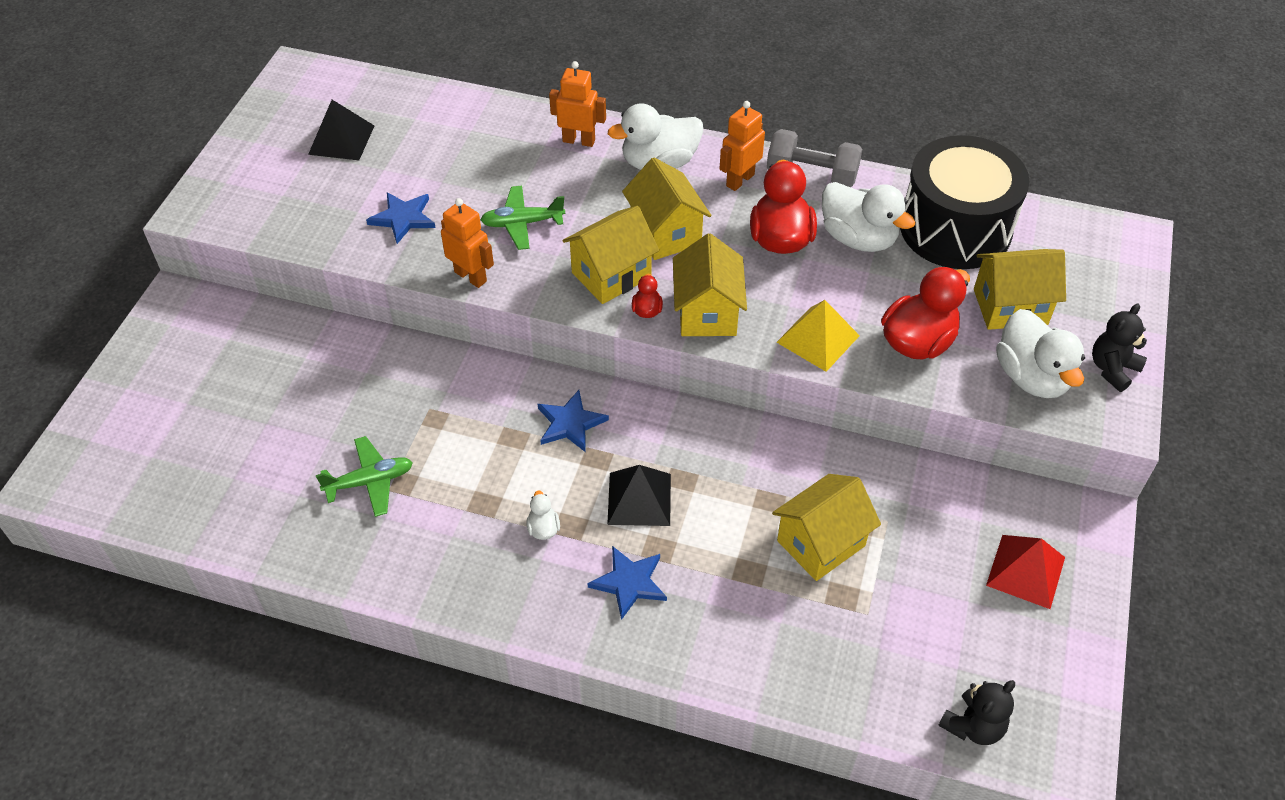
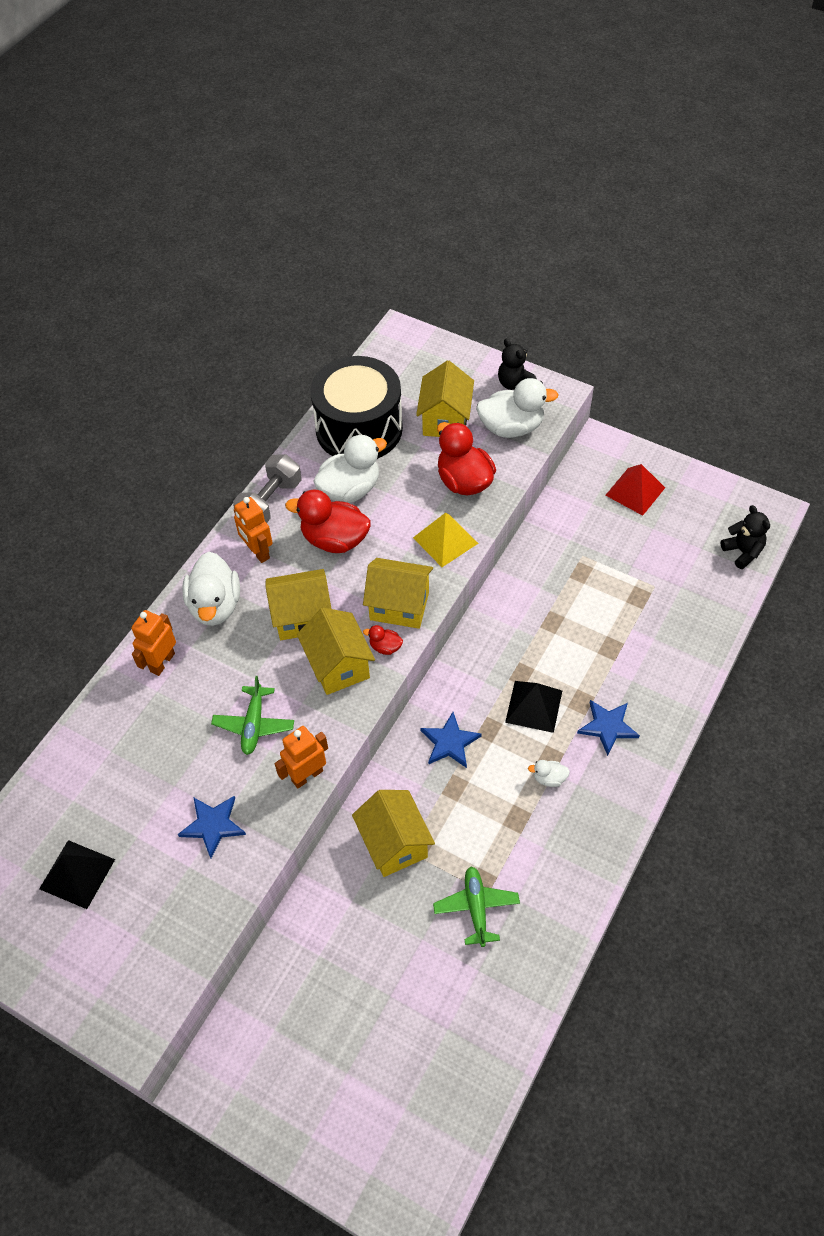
camera: 75 degrees left, 5 degrees up
(821, 543) = (594, 599): yellow house -> yellow house (394, 843)

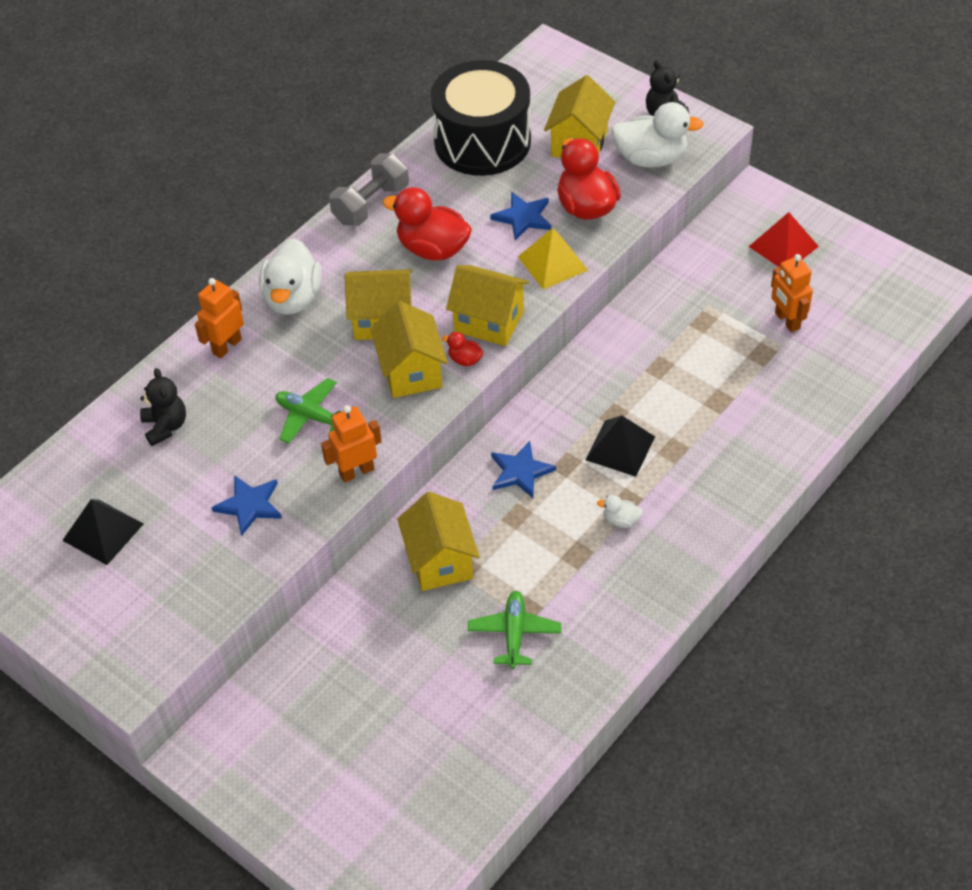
camera: 10 degrees right, 5 degrees down
(254, 724) = (311, 416): green plane -> green plane turned 105 degrees clockwise
(258, 552) = (348, 252): orange robot -> orange robot (787, 321)
(350, 489) = (460, 201): white duck -> none
(607, 727) = (697, 478): blue star -> blue star (523, 217)
(742, 552) = (891, 322): black teddy bear -> black teddy bear (165, 426)

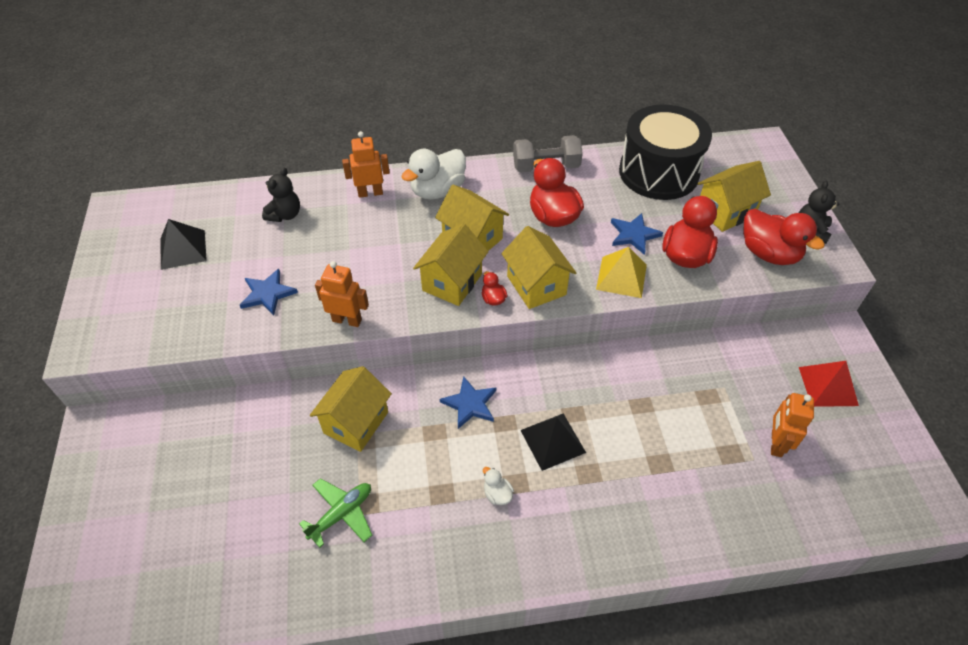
camera: 40 degrees right, 0 degrees up
(311, 416) = (363, 266): green plane -> none
(651, 158) = (768, 253): white duck -> red duck

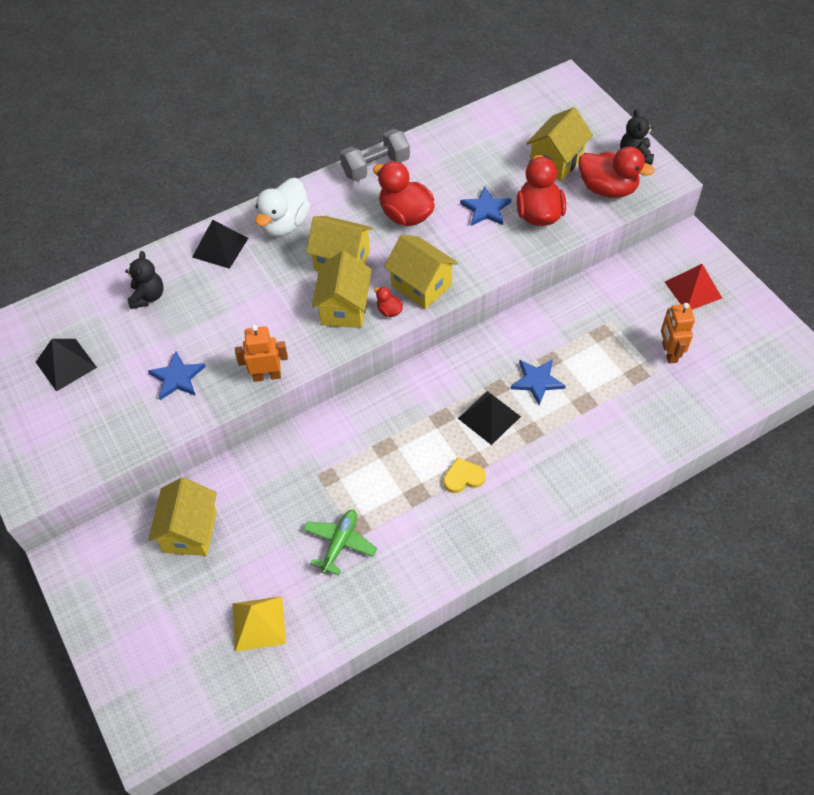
camera: 20 degrees left, 5 degrees up
(356, 422) = (311, 464): yellow house -> yellow house (190, 531)
(370, 193) = (220, 247): orange robot -> black pyramid
(470, 404) = (404, 412): blue star -> blue star (537, 381)
(497, 494) = (463, 477): white duck -> yellow heart
(621, 277) = (492, 252): yellow pyramid -> yellow pyramid (259, 623)
(658, 172) = (482, 140): black drum -> none

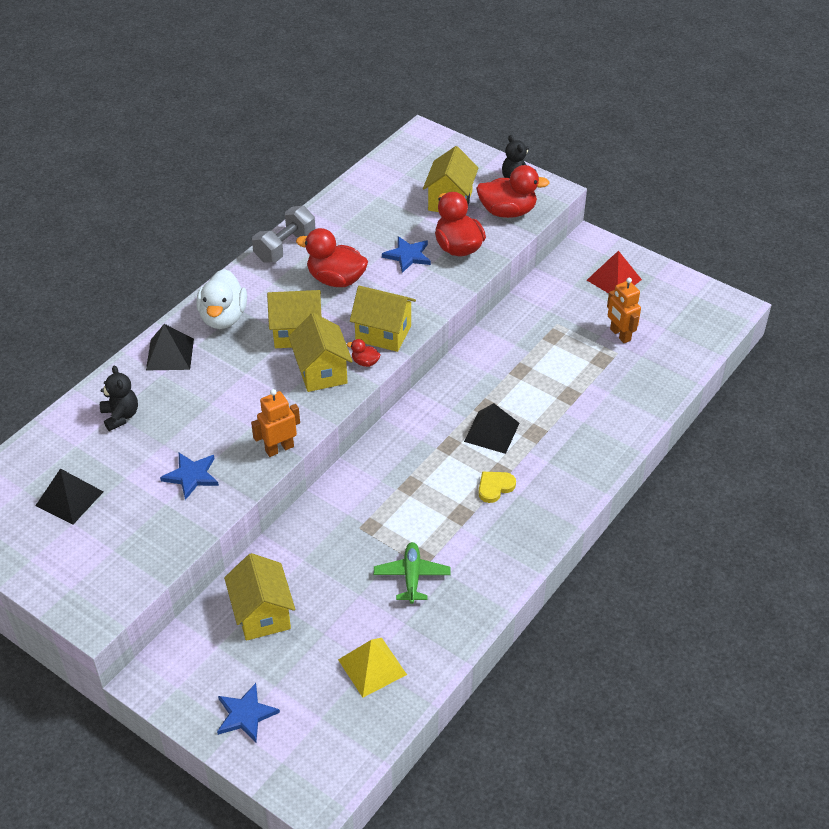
camera: 25 degrees left, 10 degrees down
(537, 381) = (518, 390): blue star -> blue star (245, 714)

